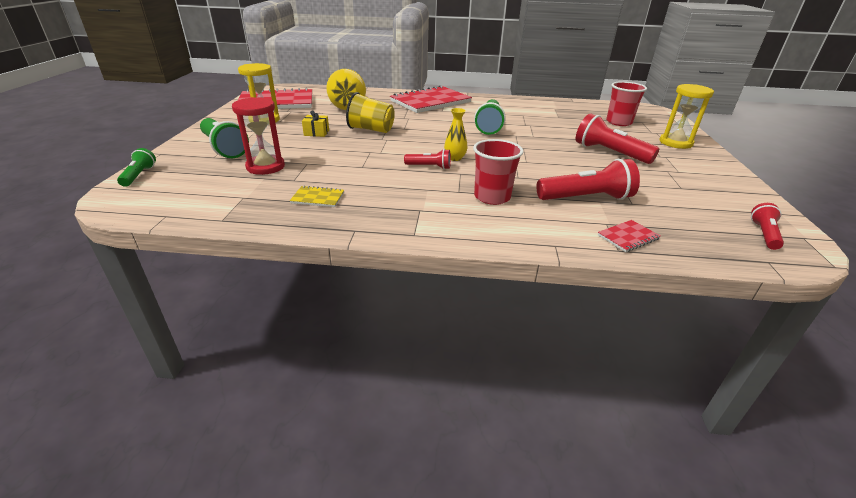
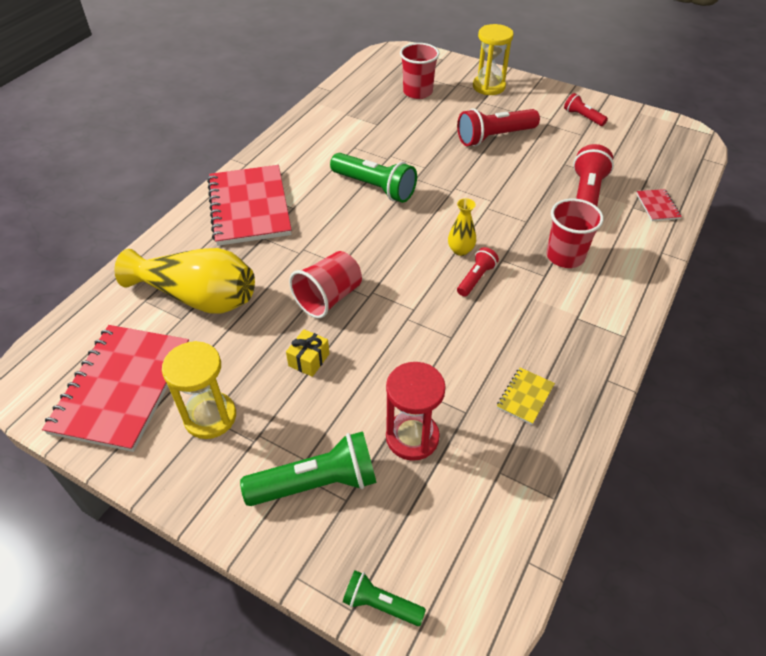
camera: 65 degrees left, 15 degrees up
(371, 130) = (328, 298): yellow cup -> red cup
(764, 234) = (667, 138): red flashlight -> red flashlight (582, 117)

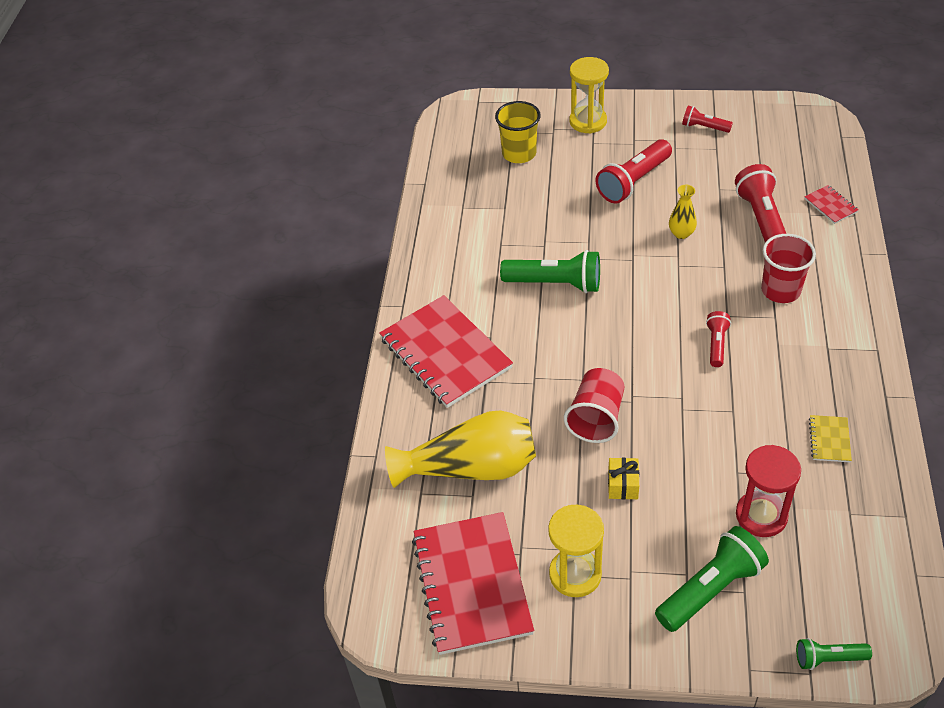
camera: 20 degrees left, 0 degrees up
(417, 92) = (519, 153): red cup -> yellow cup
(460, 250) = (683, 320): yellow vase -> yellow vase (681, 233)

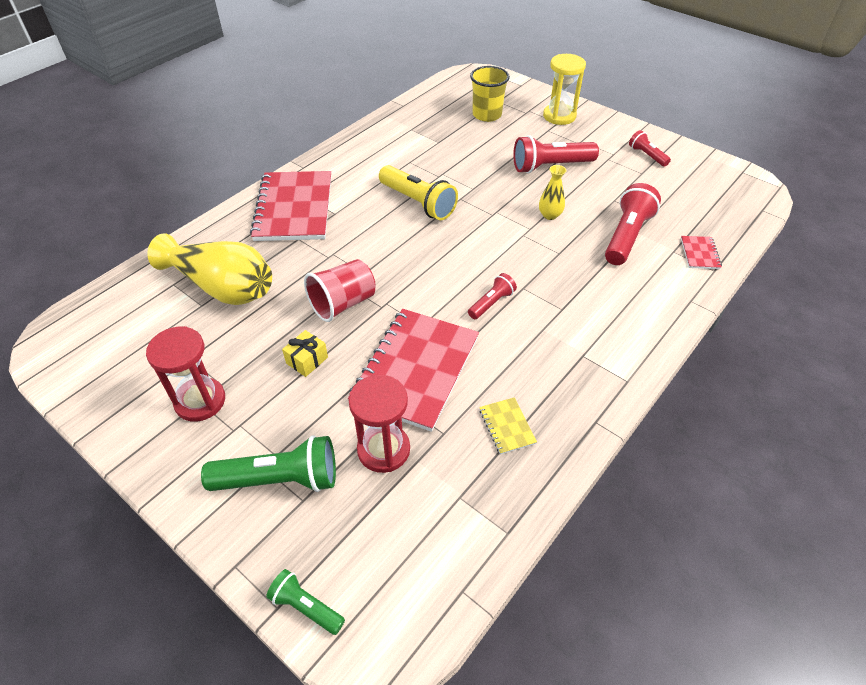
camera: 30 degrees right, 0 degrees up
(472, 584) = (129, 362): red notebook -> red notebook (415, 369)
(555, 283) = (418, 203): green flashlight -> yellow flashlight
(575, 574) = (200, 401): yellow hourglass -> red hourglass
(780, 290) = (588, 292): red cup -> none
(829, 440) = (507, 426): yellow notebook -> yellow notebook turned 60 degrees counterclockwise

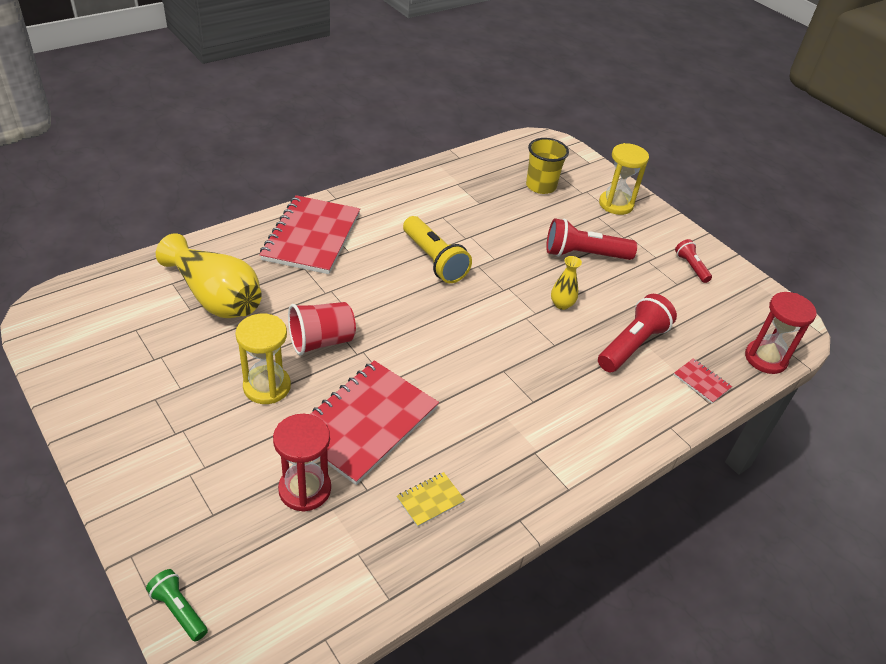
camera: 10 degrees right, 5 degrees down
(200, 401) = (156, 398): red hourglass -> red hourglass (765, 358)
(280, 479) = (200, 489): green flashlight -> none
(307, 360) = (267, 386): yellow gift -> yellow hourglass
(491, 303) = (465, 377): red flashlight -> none
(507, 426) = (430, 500): yellow notebook -> yellow notebook turned 60 degrees clockwise
(700, 253) = (701, 382): red notebook -> red notebook turned 60 degrees counterclockwise

